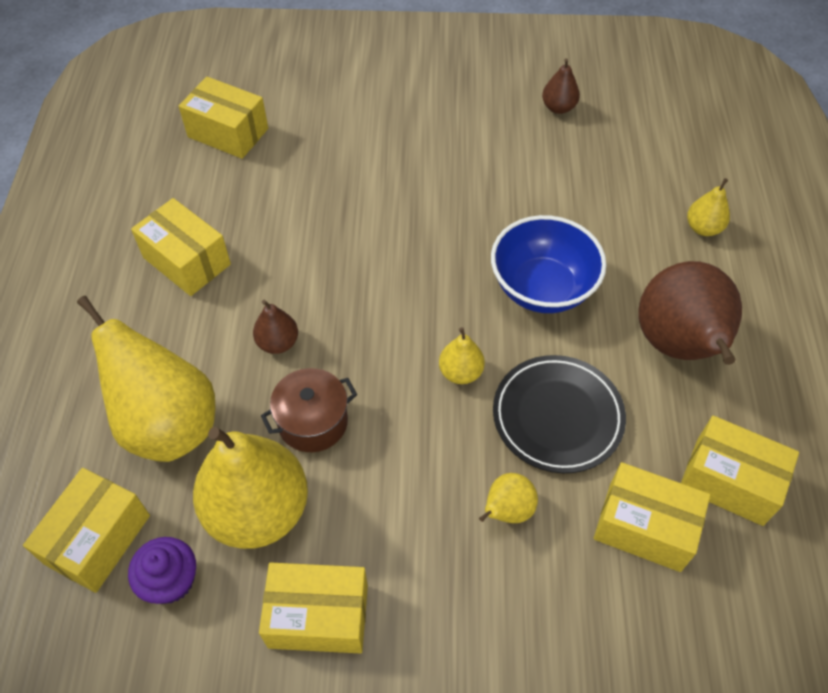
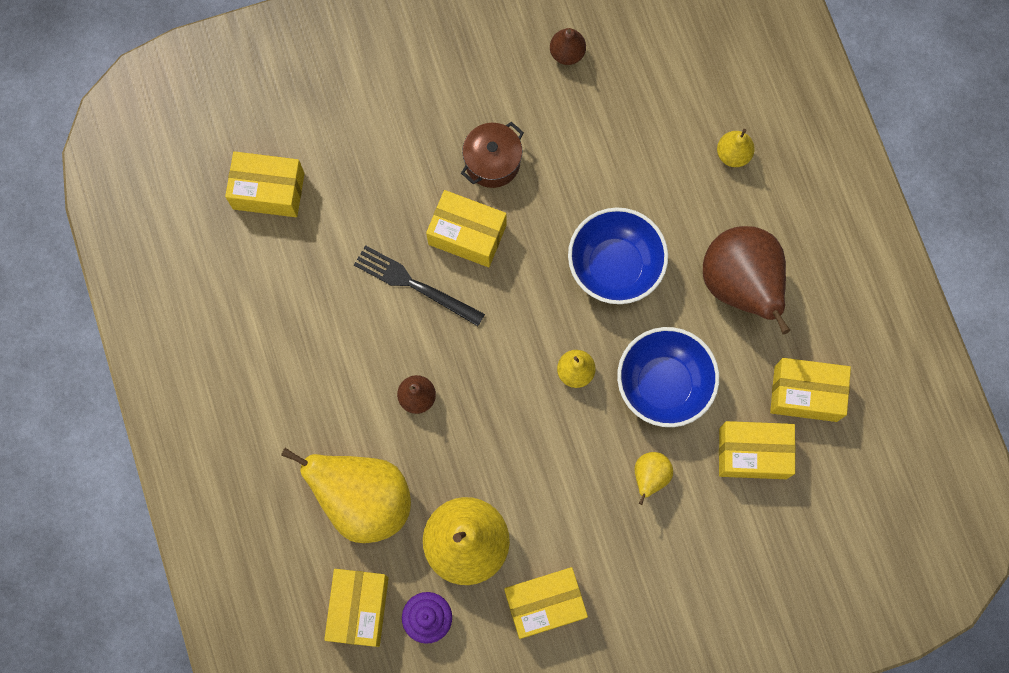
camera: 20 degrees left, 20 degrees up
(186, 261) = (302, 345): yellow box -> yellow box (467, 235)
(313, 422) = (476, 457): brown pot -> brown pot (492, 162)
(326, 243) = (414, 285): none -> black fork
(557, 416) = (663, 384): black plate -> blue bowl

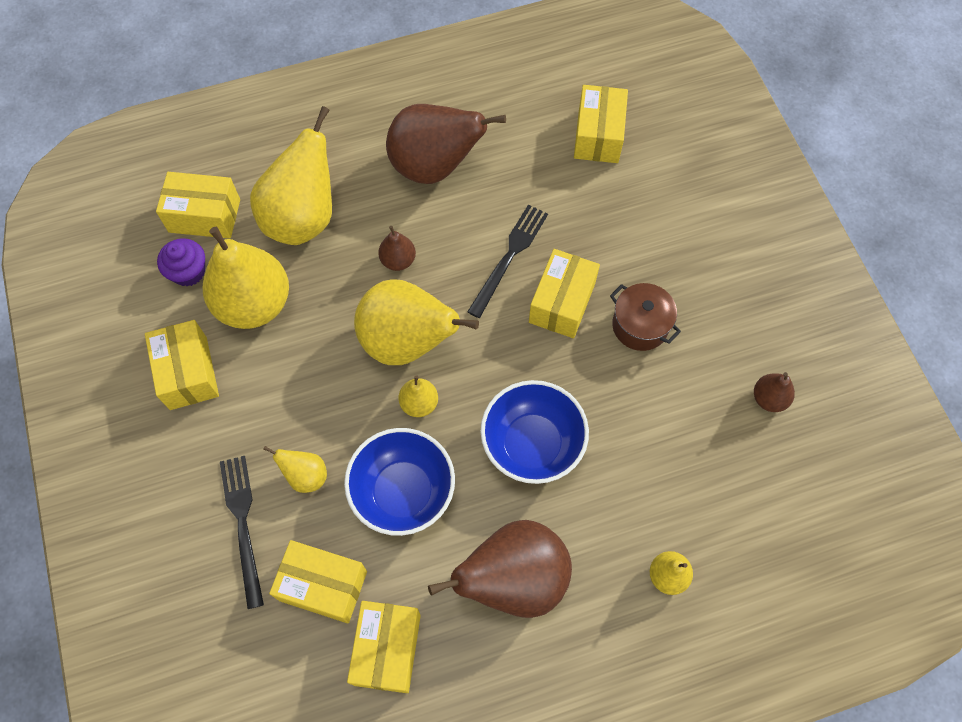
camera: 90 degrees right, 10 degrees down
(302, 362) = (434, 166): none -> brown pear
(510, 385) = (407, 342): none -> yellow pear
(698, 532) = (243, 524): none -> black fork
(752, 453) = (323, 586): yellow box -> yellow box turned 75 degrees counterclockwise

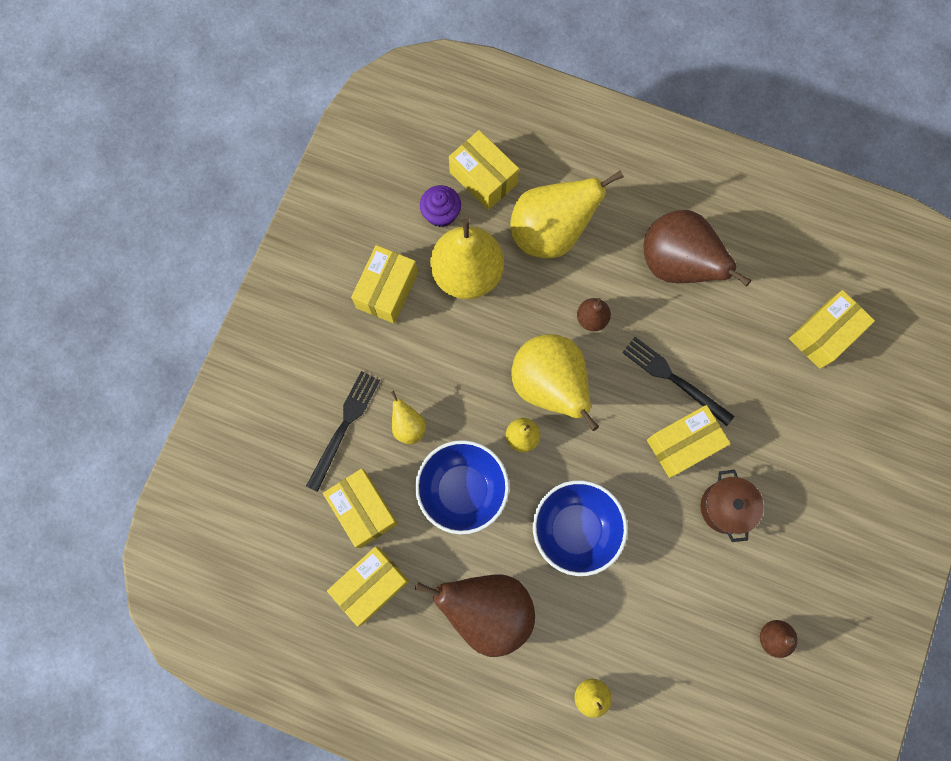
camera: 40 degrees right, 10 degrees up
(509, 257) = (674, 379): black fork -> black fork turned 120 degrees counterclockwise

